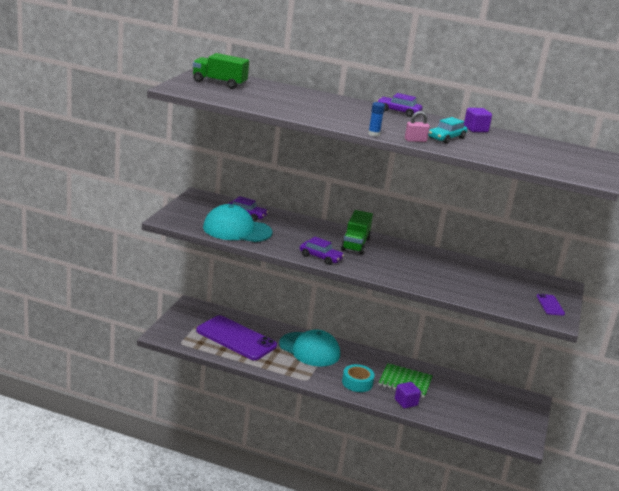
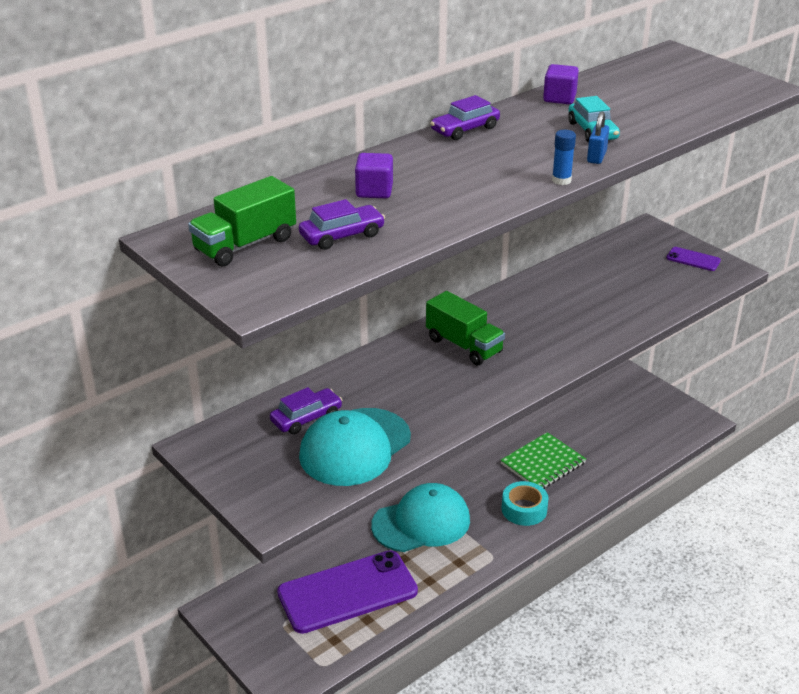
camera: 55 degrees left, 10 degrees up
(320, 257) = (490, 394): purple car -> purple car (342, 236)
(406, 402) = (587, 483): purple cube -> purple cube (374, 191)
(415, 140) = (596, 157): pink padlock -> blue padlock

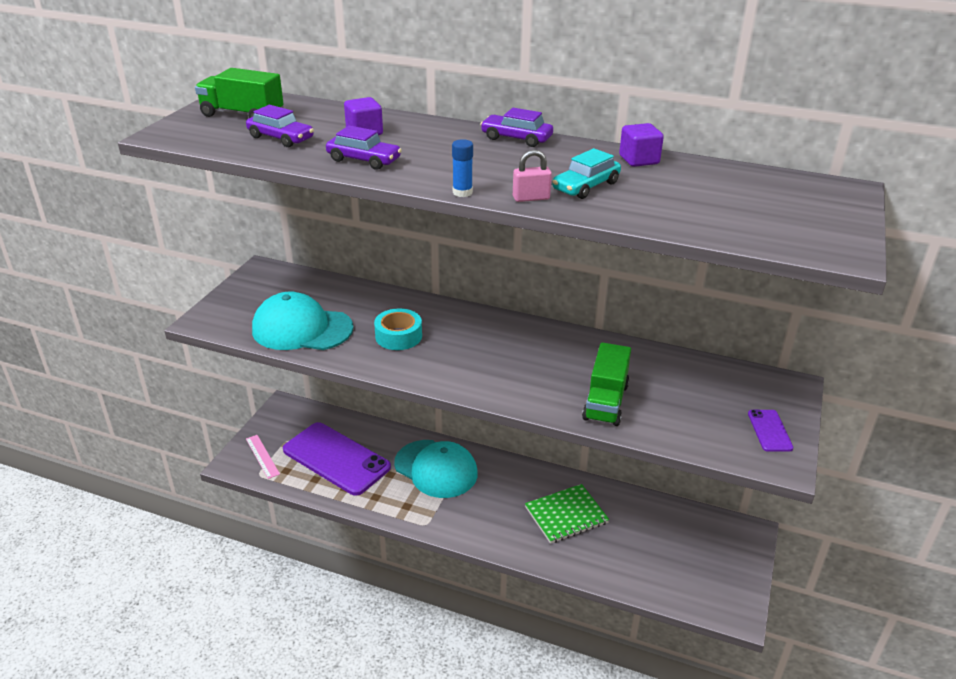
camera: 60 degrees right, 0 degrees up
(293, 654) = (262, 456): none -> pink ruler
(306, 418) = (322, 299): purple car -> purple car (364, 160)
(464, 346) = (475, 337): green truck -> green truck (605, 402)
(524, 509) = (497, 523): turquoise tape -> turquoise tape (398, 336)
(543, 463) = (566, 515): green notebook -> green notebook turned 45 degrees counterclockwise
(596, 157) = (531, 198): blue padlock -> pink padlock

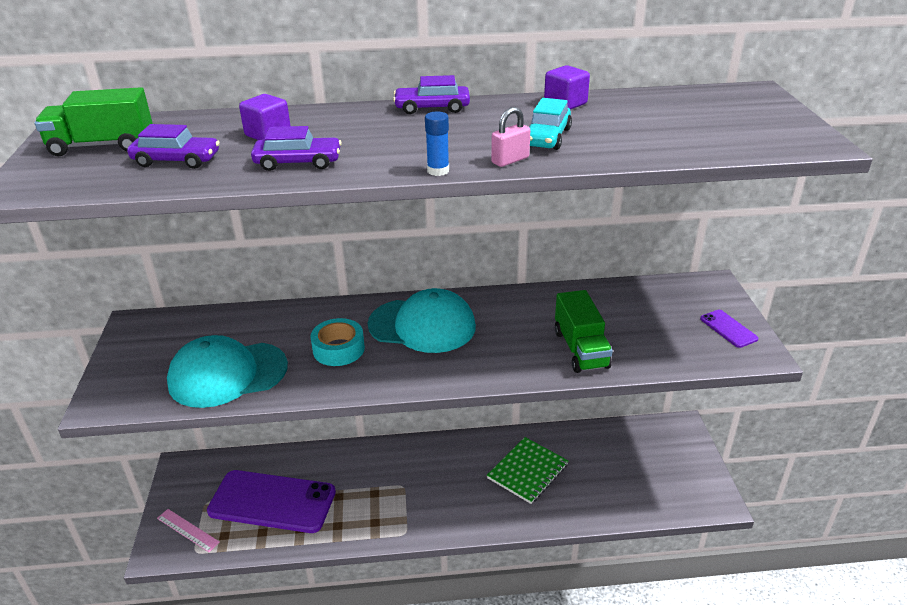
camera: 25 degrees left, 0 degrees up
(436, 469) = (381, 473): turquoise cap -> turquoise cap (422, 325)

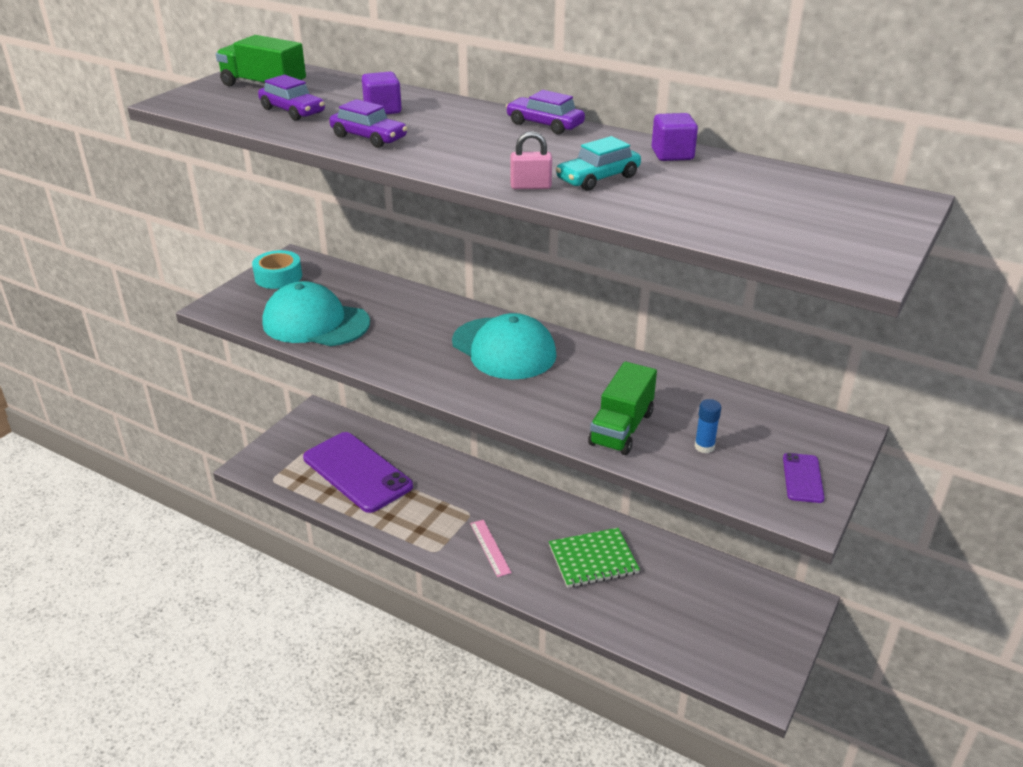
camera: 35 degrees right, 0 degrees up
(188, 530) = (280, 461): pink ruler -> pink ruler (490, 547)
(338, 349) = (415, 339): turquoise tape -> turquoise tape (278, 277)
(438, 171) = (458, 176): blue glue stick -> blue glue stick (704, 447)

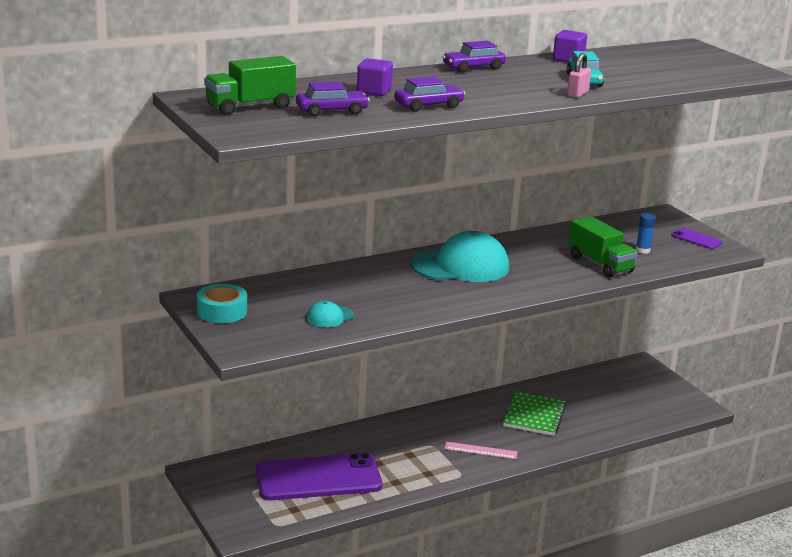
camera: 60 degrees left, 10 degrees down
(315, 323) = (330, 317): turquoise cap -> turquoise cap, size x0.46

